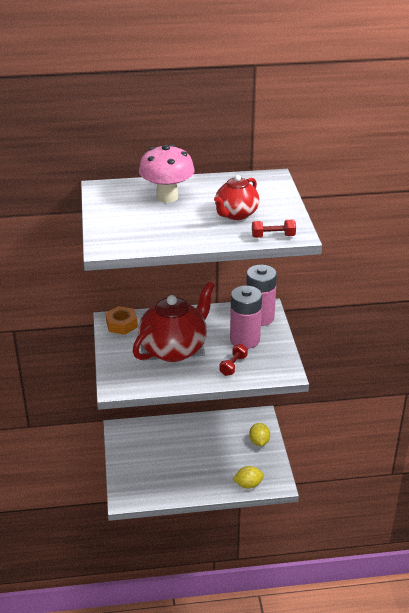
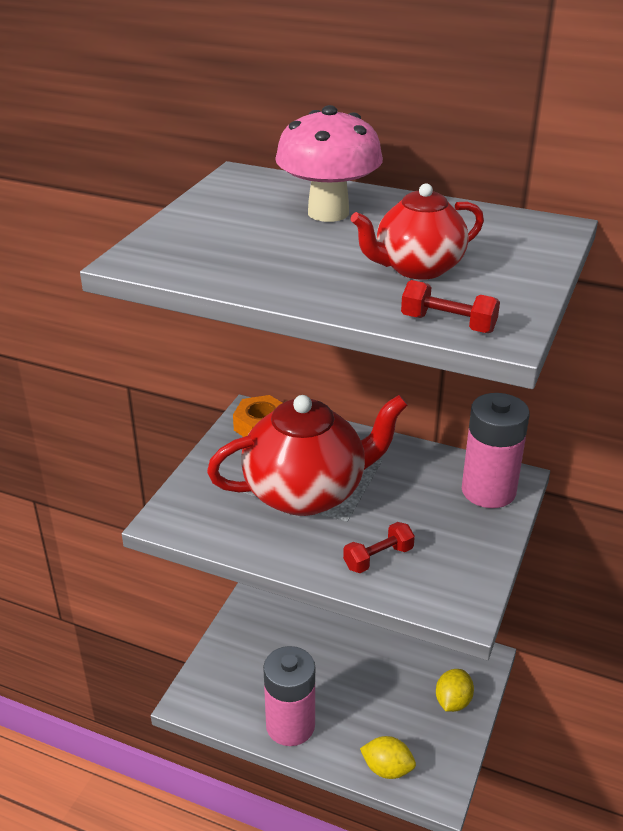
camera: 30 degrees right, 0 degrees up
(245, 340) = (433, 520): pink battery -> pink battery (290, 725)

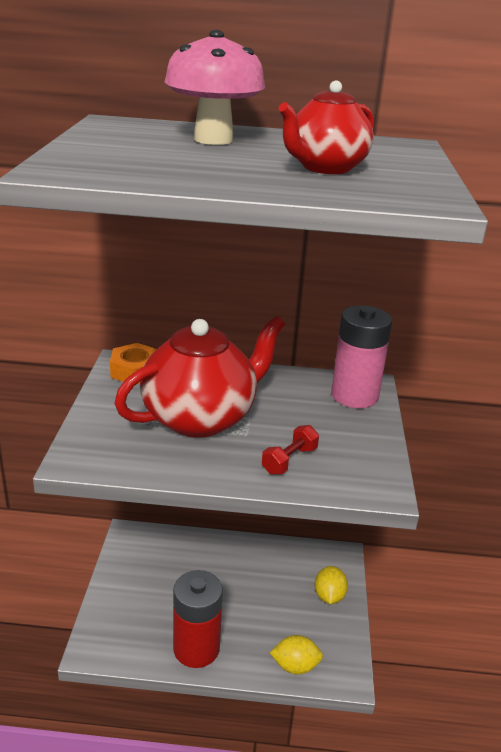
camera: 20 degrees left, 5 degrees down
(290, 725) = (196, 648): pink battery -> red battery
(448, 324) = (387, 198): red dumbbell -> none

